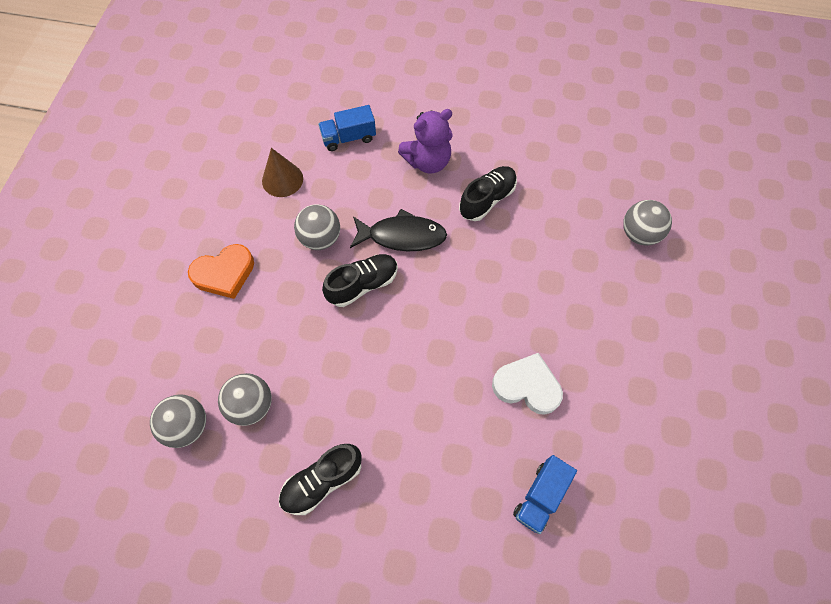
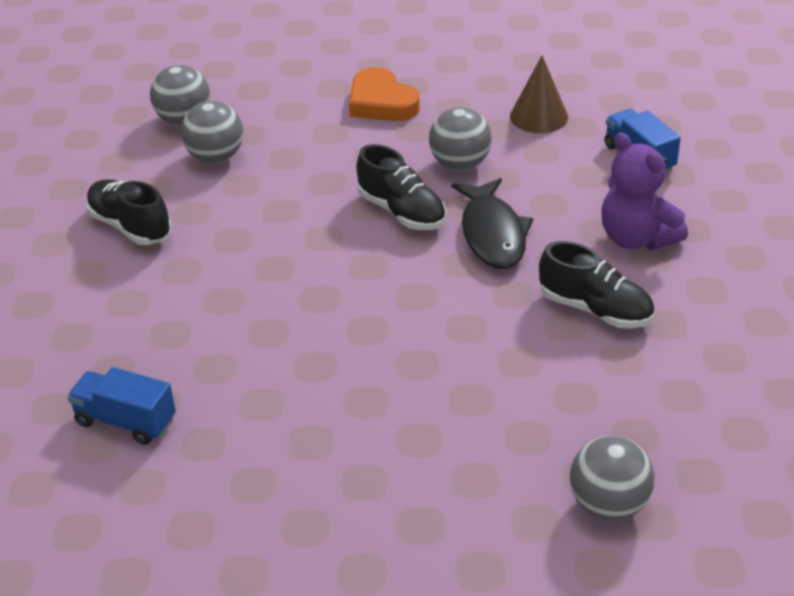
camera: 80 degrees right, 25 degrees down
(527, 386) = (286, 390): white heart -> none

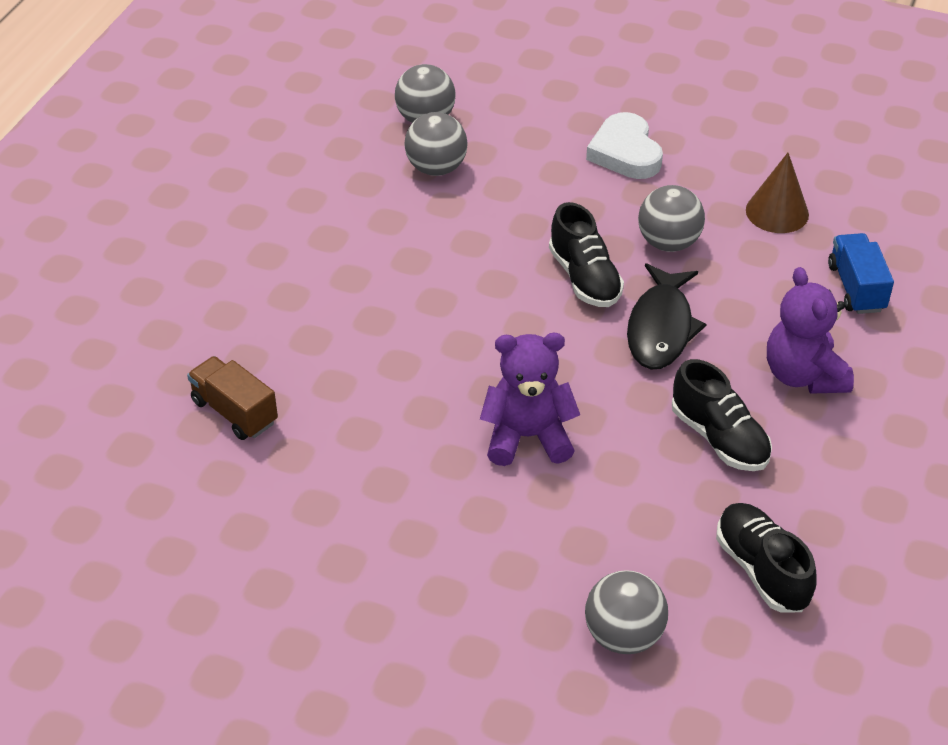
camera: 20 degrees right, 5 degrees up
(126, 421) = (235, 412): blue truck -> brown truck
(130, 226) = (325, 219): black shoe -> black shoe (761, 569)
(381, 102) = (625, 152): orange heart -> white heart
(424, 359) = (527, 437): none -> purple teddy bear

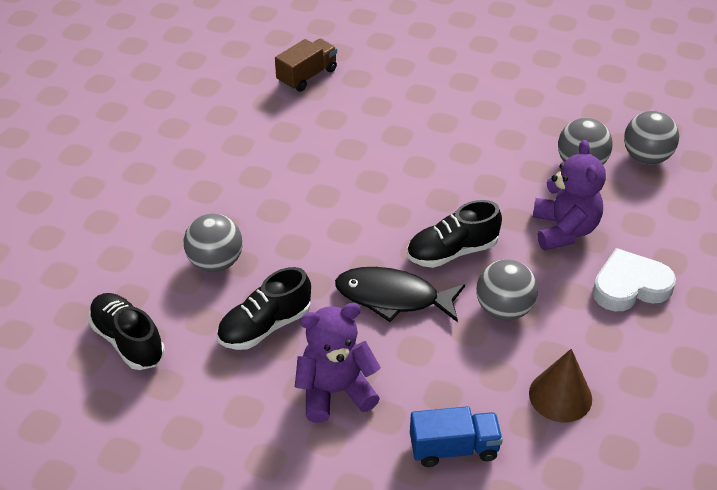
camera: 90 degrees right, 0 degrees up
(527, 437) = (274, 214): purple teddy bear -> purple teddy bear (564, 230)
(623, 635) = (86, 259): grey ball -> grey ball (215, 262)
(761, 569) = (128, 341): black shoe -> black shoe turned 105 degrees counterclockwise

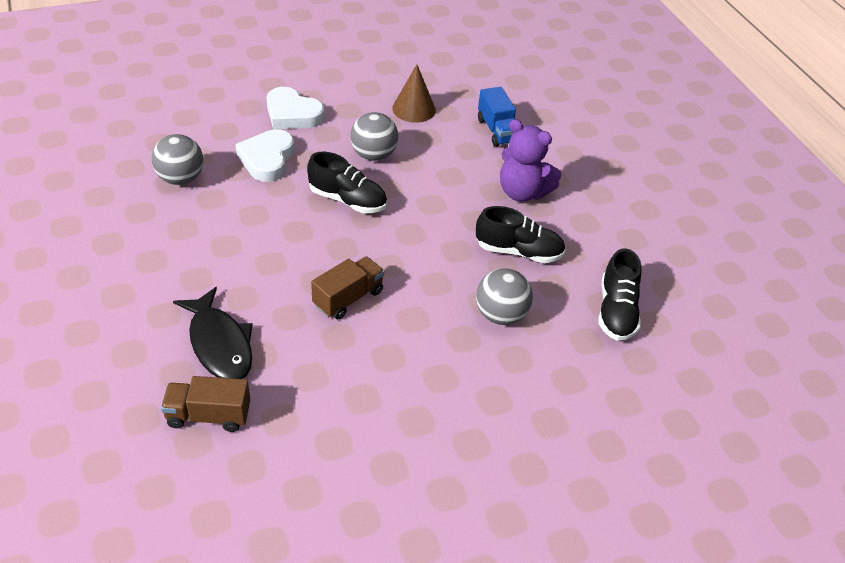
camera: 135 degrees left, 0 degrees up
(334, 187) = (348, 298): none -> brown truck
(393, 297) = (422, 206): black fish -> black fish (219, 344)
(454, 448) = (497, 131): blue truck -> blue truck turned 150 degrees counterclockwise
(564, 230) = (267, 159): purple teddy bear -> white heart
(646, 157) = (140, 151): grey ball -> none

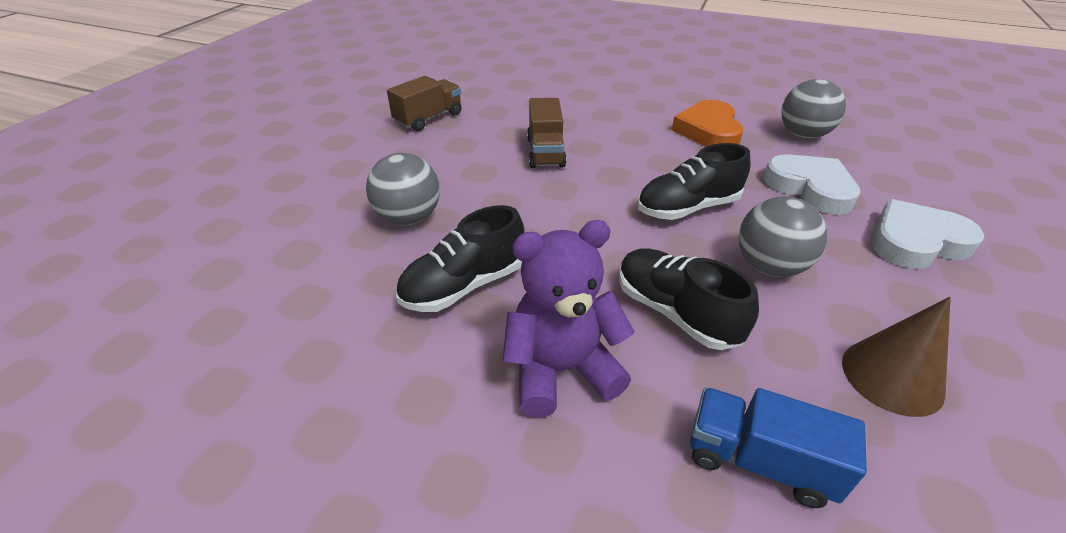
camera: 135 degrees right, 5 degrees down
(208, 415) = (515, 76): brown truck -> brown truck (428, 118)
(219, 227) = (708, 130): none -> orange heart
(219, 344) = (569, 94): black fish -> none
(616, 311) = (279, 303): black shoe -> black shoe (675, 312)

